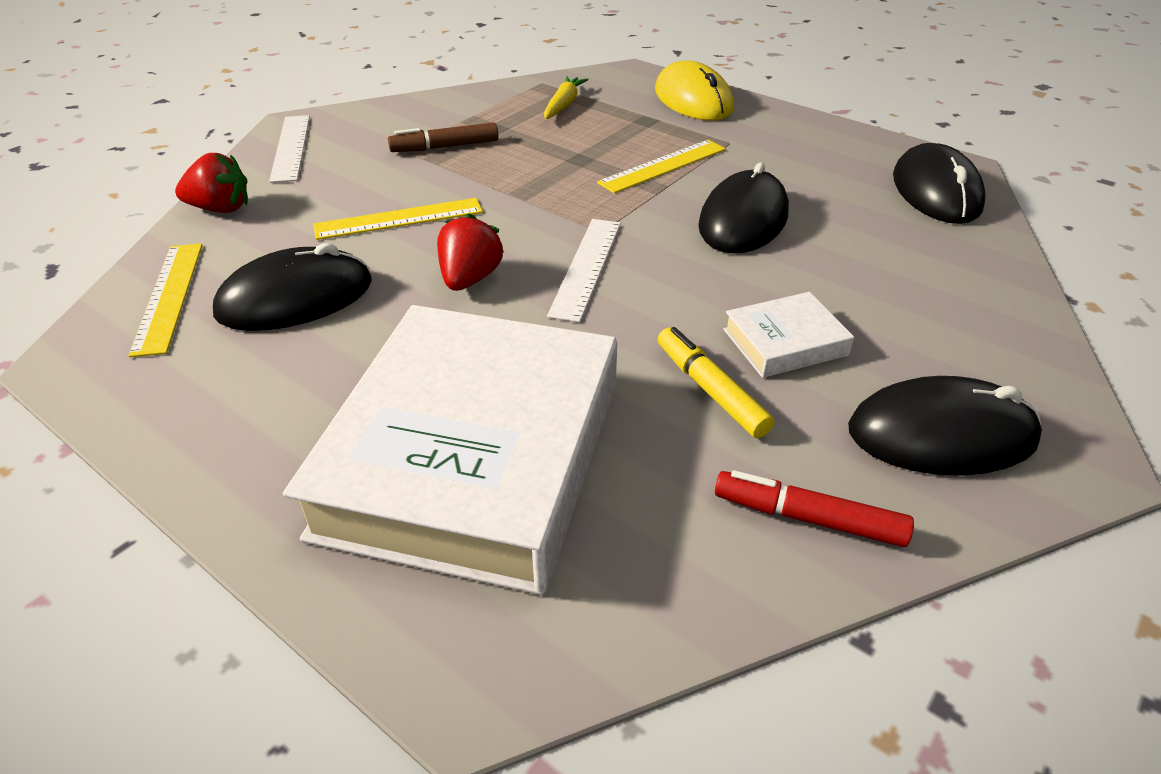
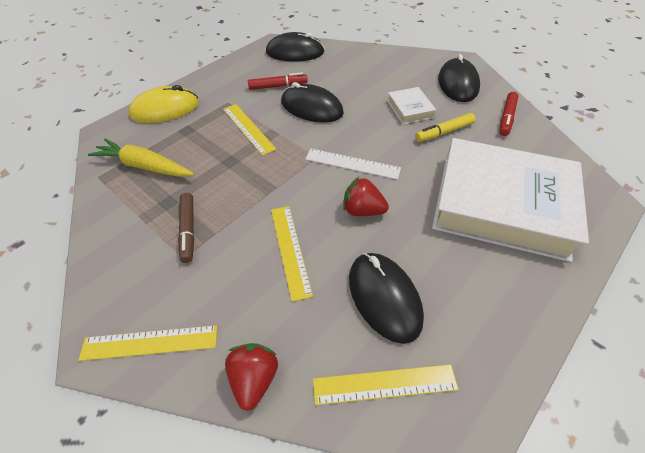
camera: 85 degrees left, 10 degrees up
(291, 147) = (150, 342): white ruler -> yellow ruler
(563, 105) = (144, 166): yellow carrot -> yellow carrot, size x1.54
(799, 182) = (278, 86): none -> red marker

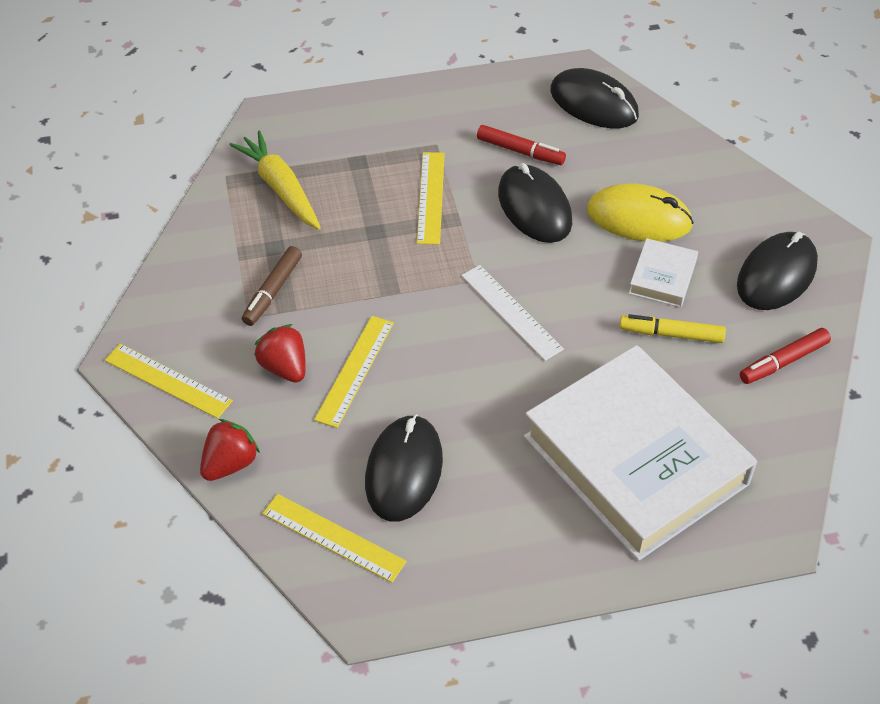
camera: 35 degrees right, 0 degrees up
(165, 109) = (355, 117): yellow mouse -> yellow mouse (639, 218)
(362, 210) = (468, 373): red strawberry -> red strawberry (284, 367)

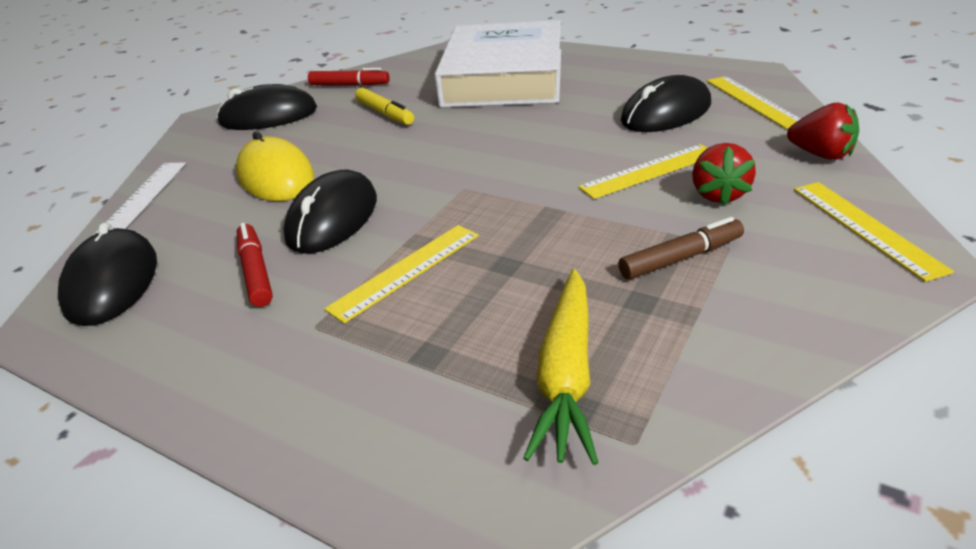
camera: 135 degrees left, 15 degrees down
(230, 463) = (821, 154): red strawberry -> red strawberry turned 135 degrees counterclockwise
(511, 312) = (469, 160): white ruler -> white ruler (142, 198)
(662, 277) = (333, 139): white book -> none

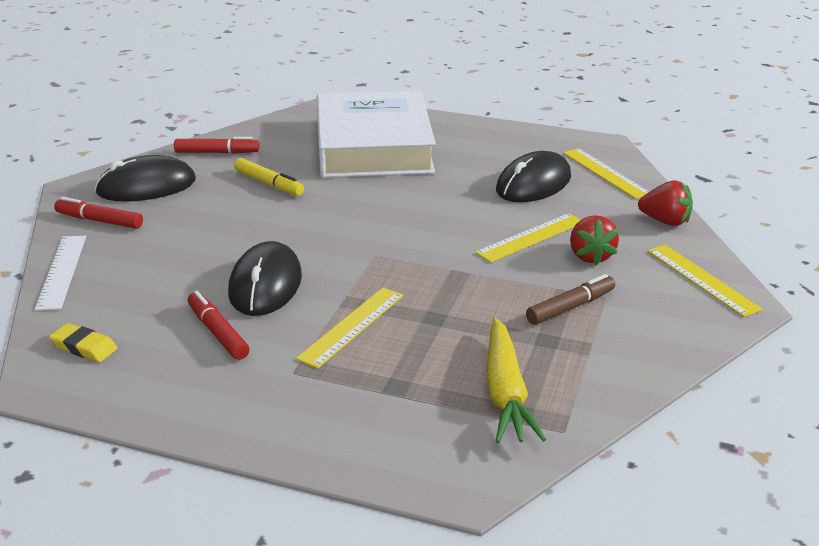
camera: 15 degrees left, 5 degrees down
(112, 282) = (84, 347): black mouse -> yellow eraser
(207, 148) = (99, 221): none -> red marker
(276, 176) = (189, 248): yellow mouse -> none

